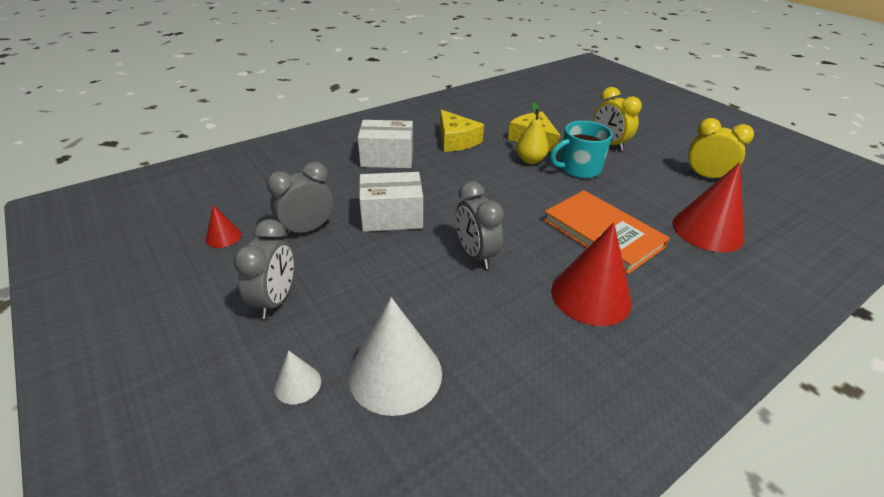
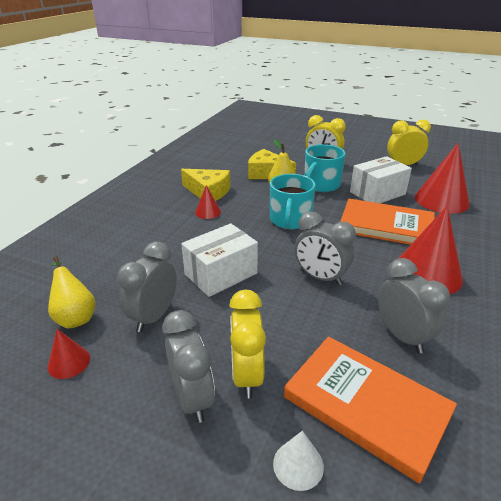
camera: 30 degrees left, 5 degrees down
(256, 206) = (75, 316): none -> yellow pear
(328, 303) = (246, 375): none -> yellow clock
(387, 158) = (163, 225): white box -> white box (377, 193)
(395, 373) = (366, 405): white cone -> orange book
(436, 159) = (208, 212): none -> red cone
(494, 338) = (402, 336): none -> grey clock
(505, 192) = (290, 220): none -> turquoise mug

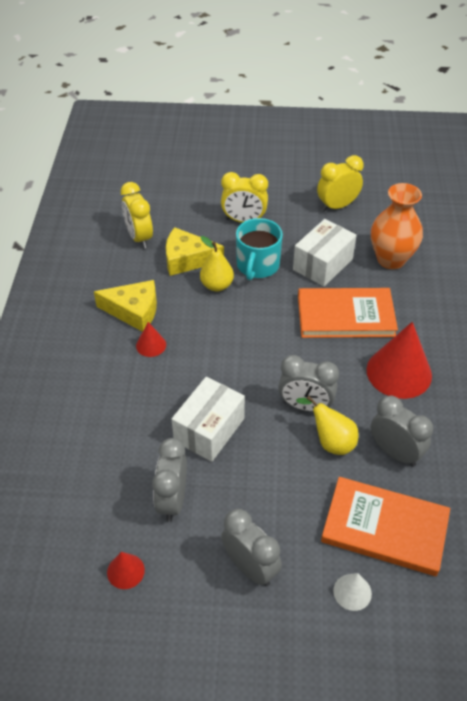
camera: 20 degrees left, 15 degrees up
(75, 316) = (97, 524): yellow pear -> yellow pear (330, 441)
(246, 375) = (283, 532): yellow clock -> yellow clock (139, 237)
(290, 220) = (246, 333): turquoise mug -> none
(441, 200) = (391, 259): red cone -> orange vase

